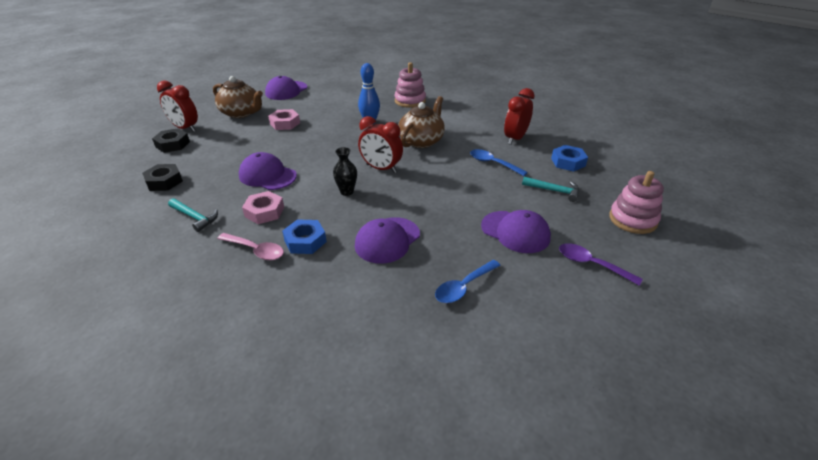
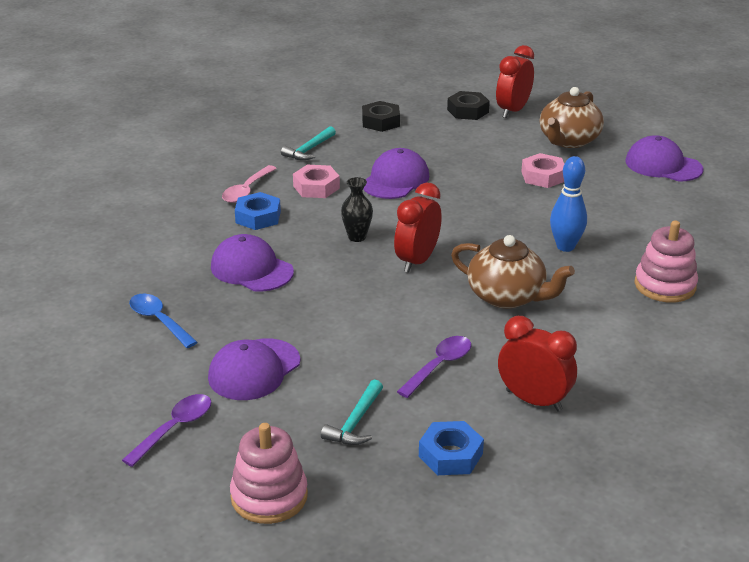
camera: 90 degrees right, 5 degrees down
(493, 163) = (439, 366): blue spoon -> purple spoon

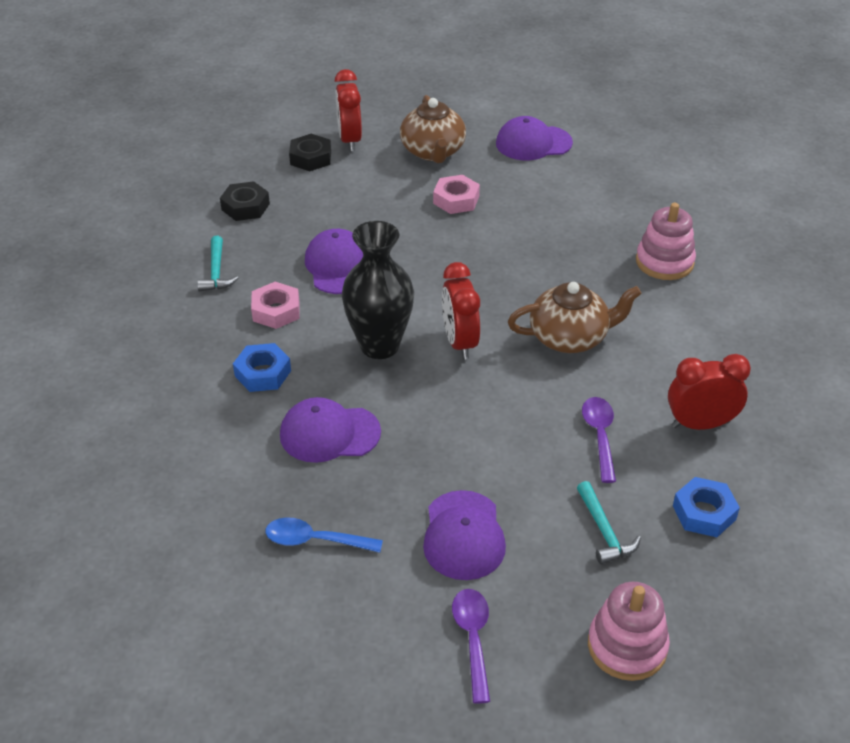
camera: 40 degrees left, 10 degrees up
(246, 190) = (214, 349): pink spoon -> none
(357, 237) = (379, 345): black vase -> black vase, size x2.01
(565, 246) = (555, 263): blue bowling pin -> none

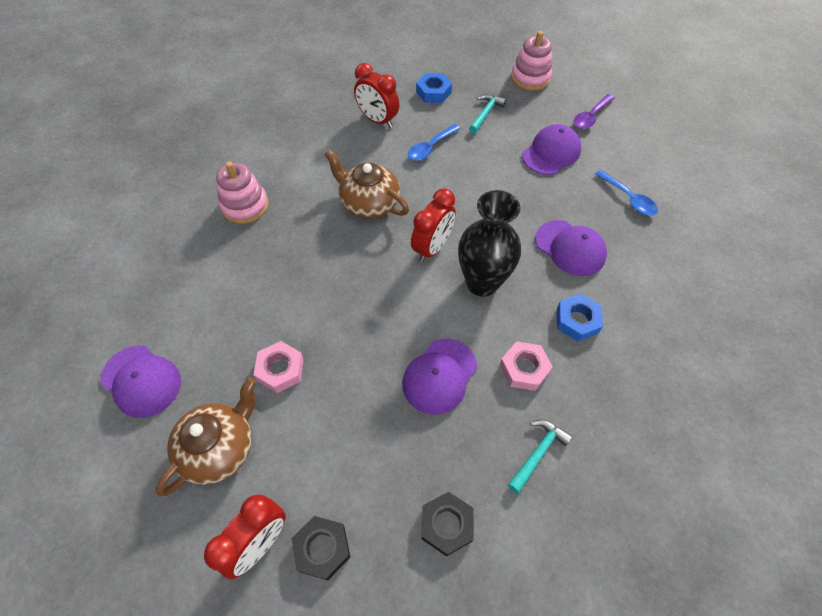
camera: 135 degrees left, 15 degrees up
(599, 436) = (430, 147): purple spoon -> blue spoon

